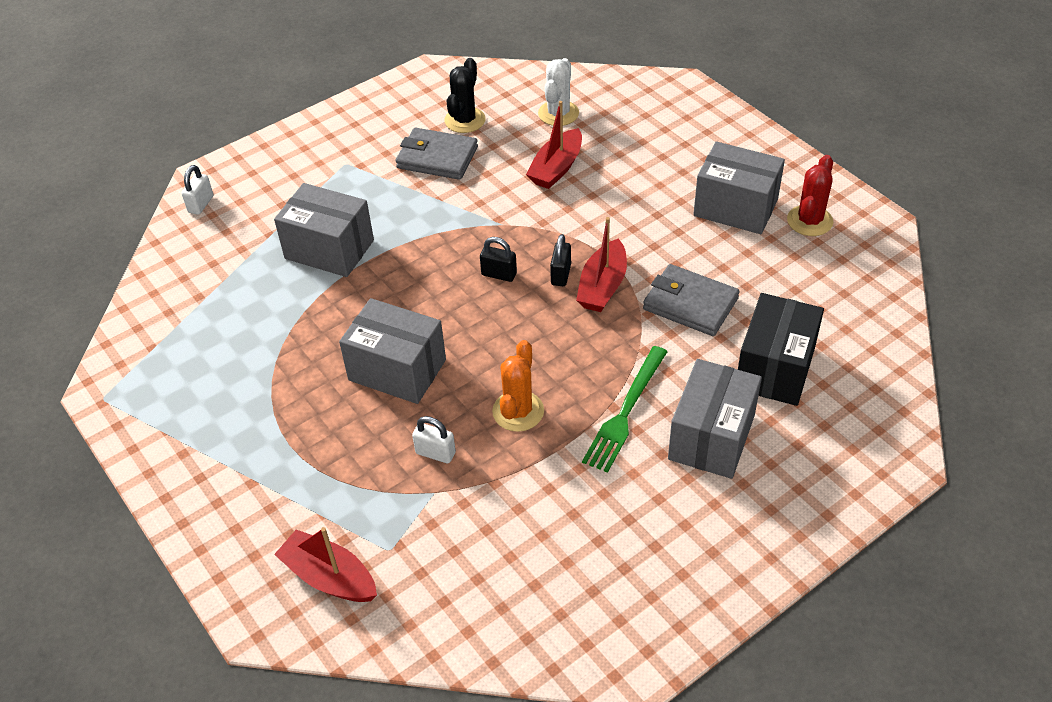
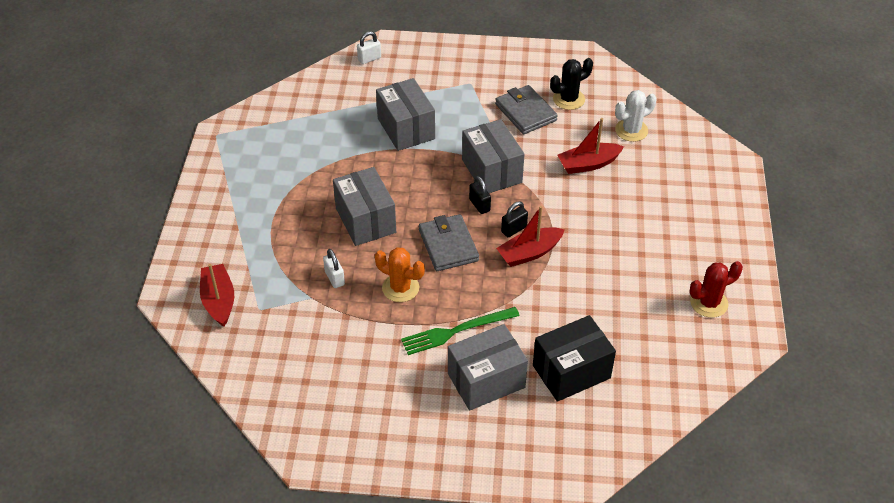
camera: 40 degrees right, 0 degrees up
(518, 411) = (400, 288): orange cactus -> orange cactus turned 60 degrees clockwise
(690, 304) = (568, 299): grey wallet -> grey wallet (448, 245)
(735, 207) = (670, 262): grey box -> grey box (492, 171)

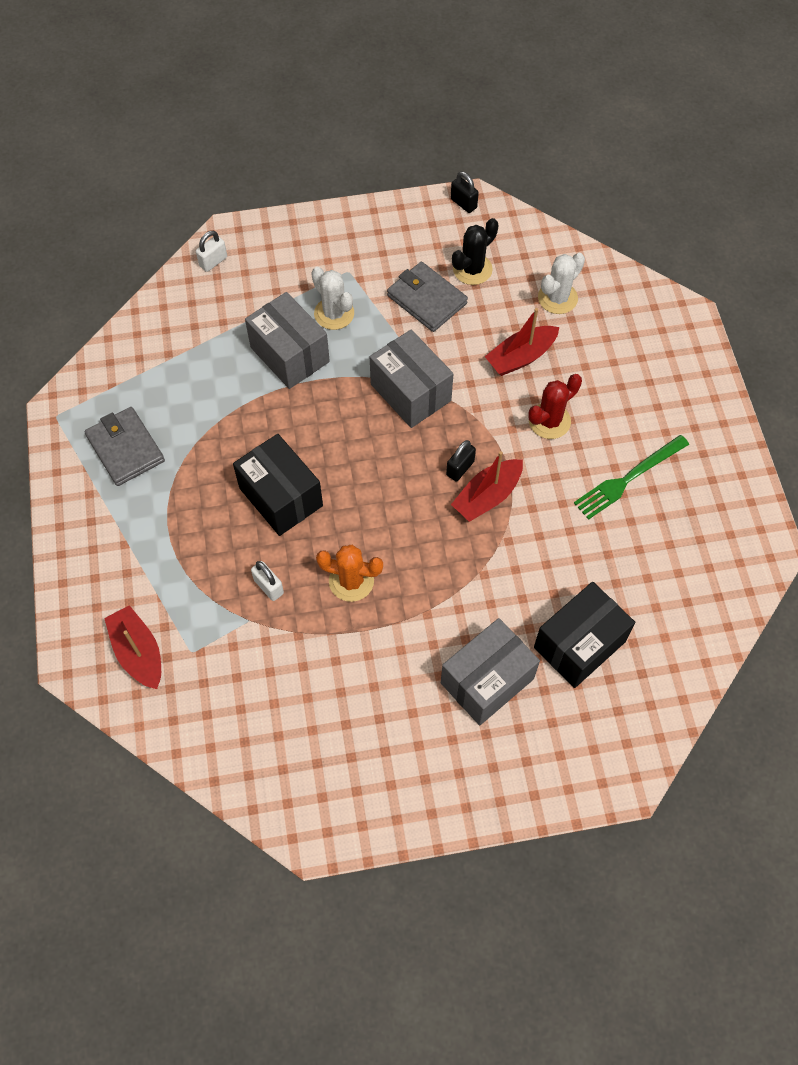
camera: 15 degrees left, 15 degrees up
(365, 220) = (281, 497): grey box -> black box
(448, 245) = (390, 509): grey wallet -> grey wallet (125, 449)
(449, 108) = (334, 313): none -> white cactus
(456, 331) = (433, 624): green fork -> green fork (628, 478)
(479, 205) = (410, 444): black padlock -> black padlock (463, 203)
(709, 303) = (707, 515): red cactus -> red cactus (549, 421)

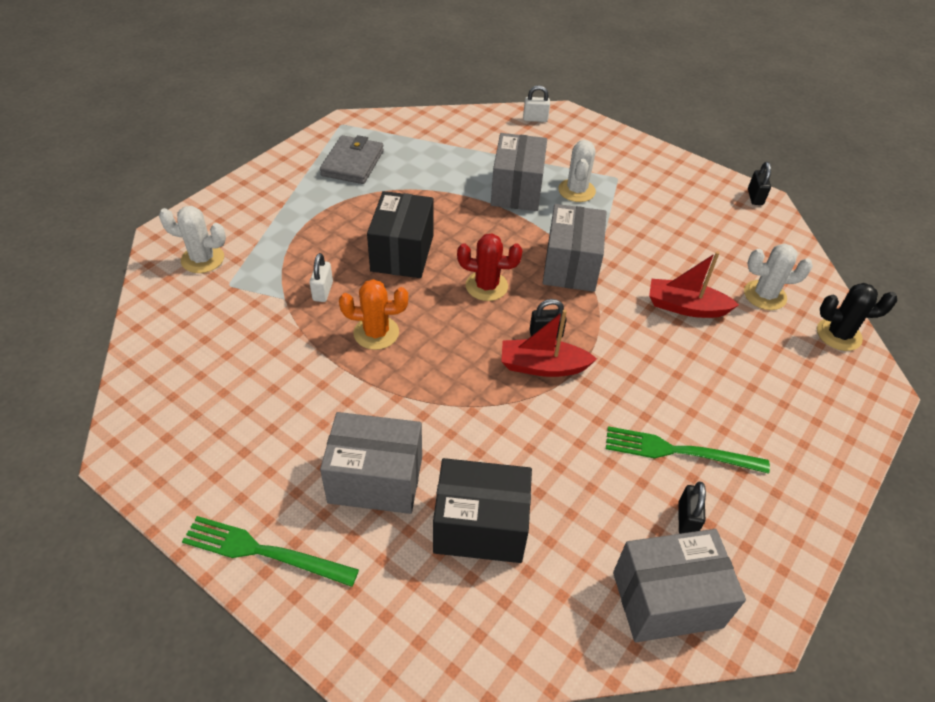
camera: 45 degrees right, 15 degrees down
(138, 652) = (202, 259): red boat -> white cactus
(351, 581) = (376, 333): orange cactus -> orange cactus turned 60 degrees counterclockwise
(426, 299) = (654, 227): grey wallet -> none
(472, 269) = (713, 234): black cactus -> black cactus (838, 334)
(484, 792) = (264, 552): none -> green fork
(549, 421) = (657, 361): red cactus -> red cactus (486, 286)
(677, 521) = (687, 519): none -> black padlock
(716, 582) = (667, 599): none -> grey box

